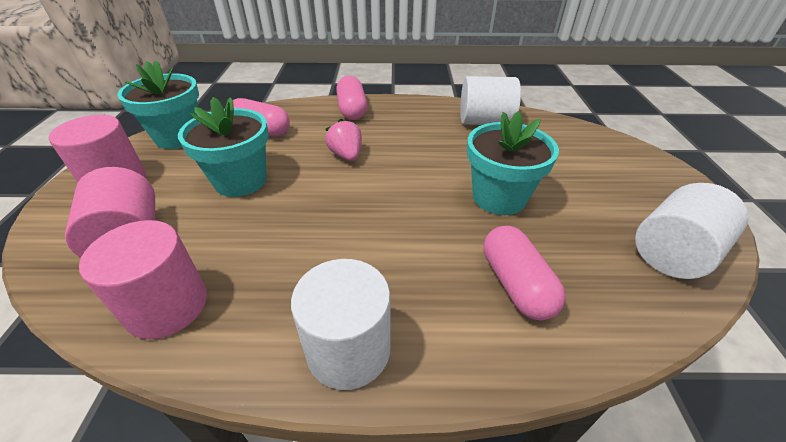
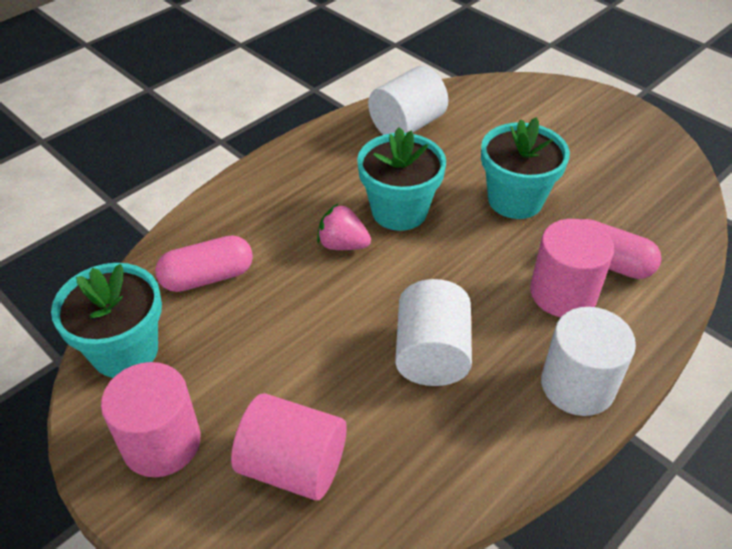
camera: 45 degrees left, 5 degrees up
(167, 306) = (424, 472): pink cylinder -> pink cylinder (563, 293)
(240, 181) = (290, 341): turquoise flower pot -> turquoise flower pot (399, 211)
(352, 110) = (262, 188): pink capsule -> none
(672, 253) = (657, 171): white cylinder -> white cylinder (431, 354)

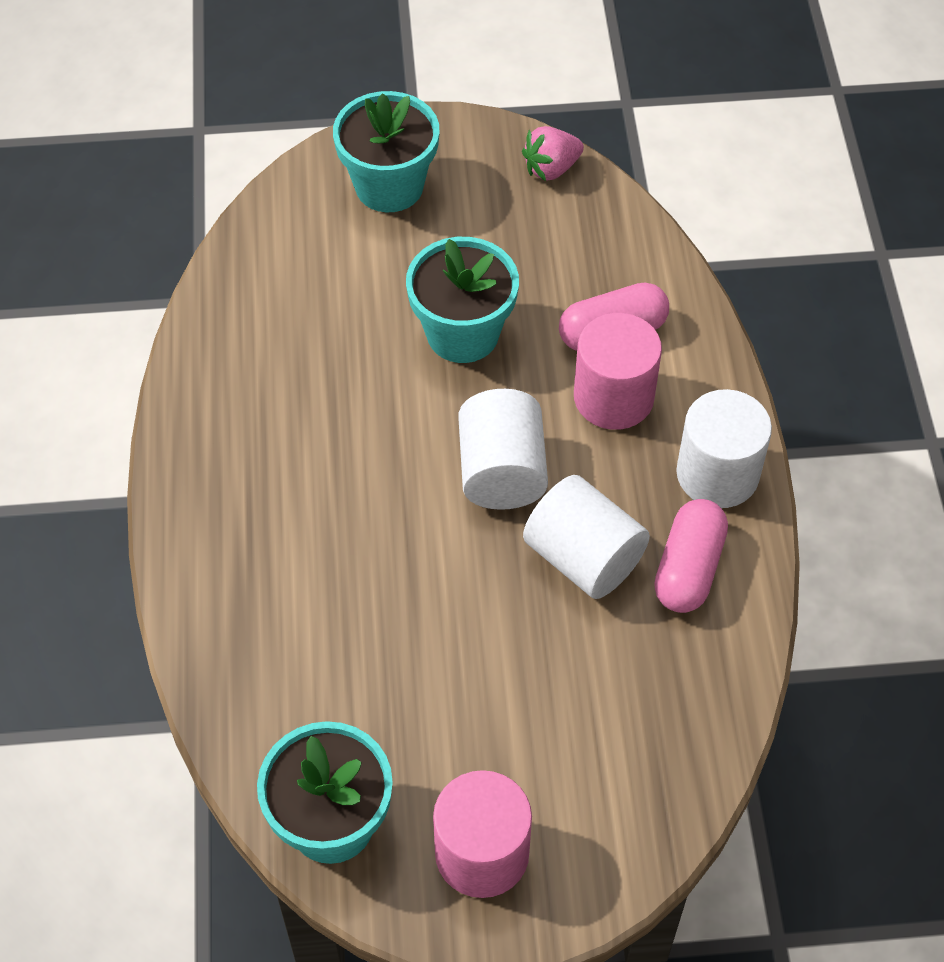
camera: 50 degrees left, 10 degrees up
(207, 277) = (298, 684): pink capsule -> pink capsule (688, 568)
(293, 466) = (604, 757): pink cylinder -> none
(343, 245) = (374, 529): pink strawberry -> pink strawberry (551, 168)
(399, 211) = (376, 444): turquoise flower pot -> turquoise flower pot (389, 186)
(407, 125) = (250, 335): white cylinder -> white cylinder (502, 471)

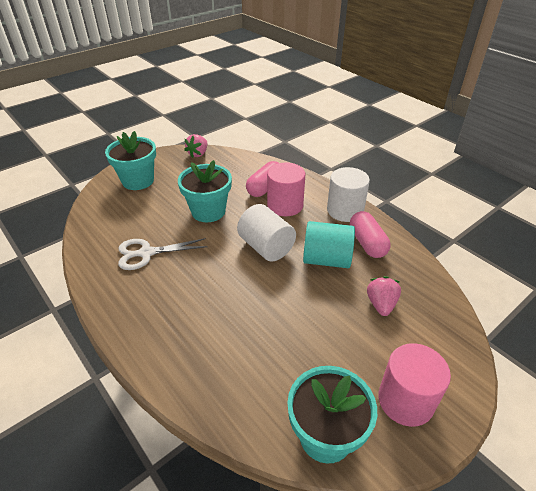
camera: 35 degrees left, 15 degrees down
(298, 370) = (146, 253): none -> white scissors
(583, 558) = (326, 259): white cylinder -> turquoise cylinder
(594, 694) = (381, 304): none -> pink strawberry

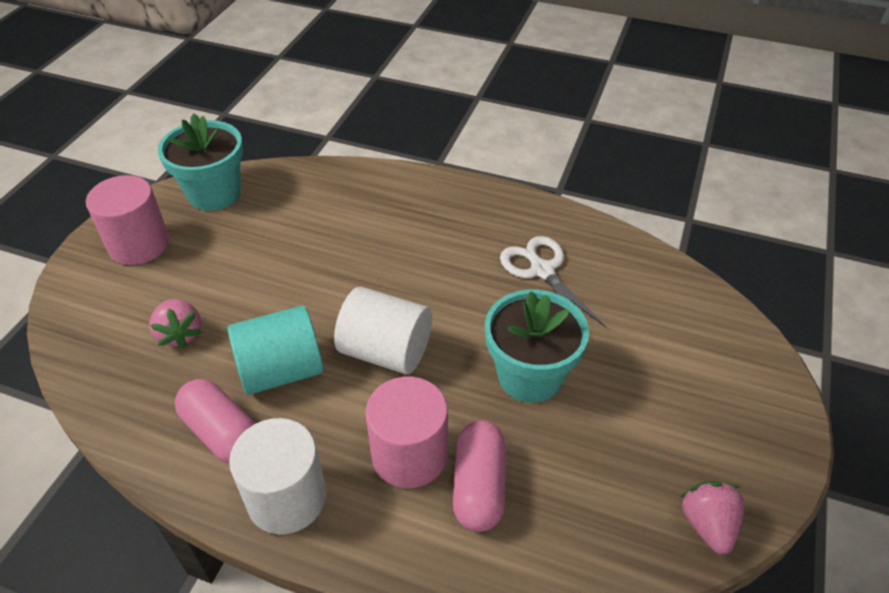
camera: 150 degrees right, 5 degrees up
(138, 181) = (717, 384): turquoise flower pot -> none
(146, 253) = (542, 270): white scissors -> white scissors turned 75 degrees counterclockwise

